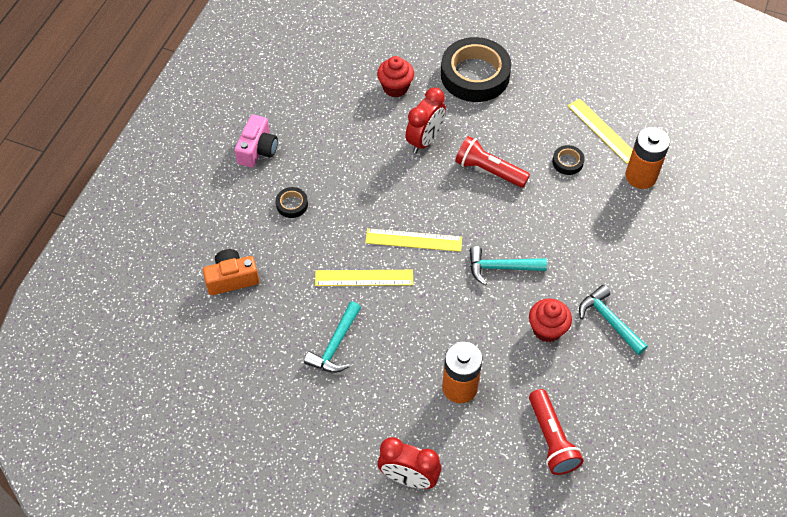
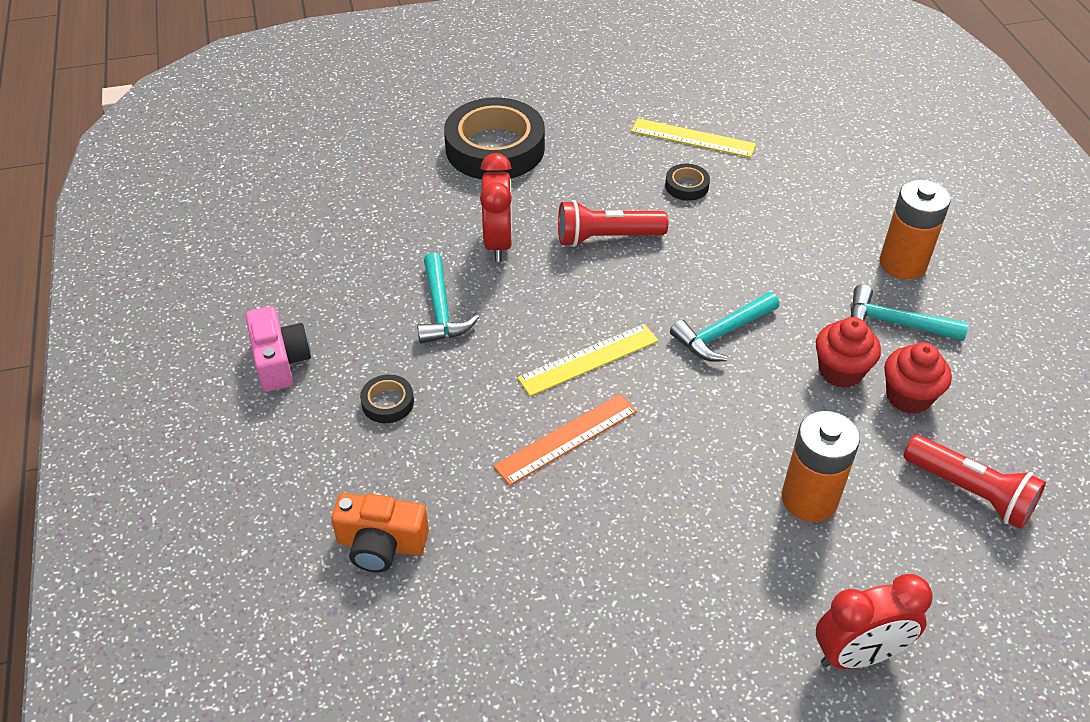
camera: 35 degrees left, 10 degrees down
(232, 278) = (381, 544): orange camera -> orange camera turned 120 degrees counterclockwise
(335, 345) = (605, 544): turquoise hammer -> turquoise hammer (441, 310)
(364, 278) = (566, 438): yellow ruler -> orange ruler
(395, 87) = (408, 204): red cupcake -> red cupcake (908, 397)
(640, 176) = (777, 162): orange battery -> orange battery (902, 263)

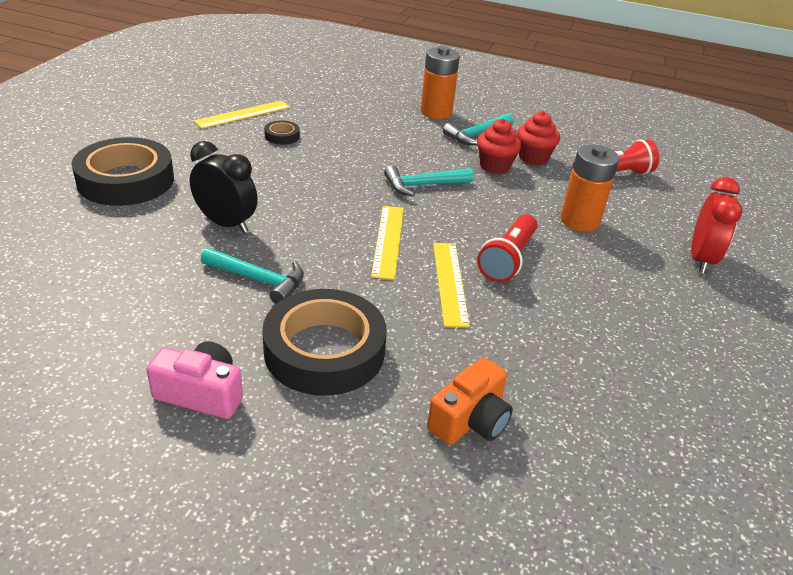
camera: 60 degrees left, 10 degrees down
(388, 402) = (324, 350): black tape -> black tape, size x2.36
(498, 242) = (226, 224): red clock -> black clock
(566, 438) = (449, 282): orange ruler -> yellow ruler
(606, 238) = (286, 182): red flashlight -> red flashlight (508, 259)
(722, 333) = (423, 185): turquoise hammer -> turquoise hammer turned 75 degrees clockwise

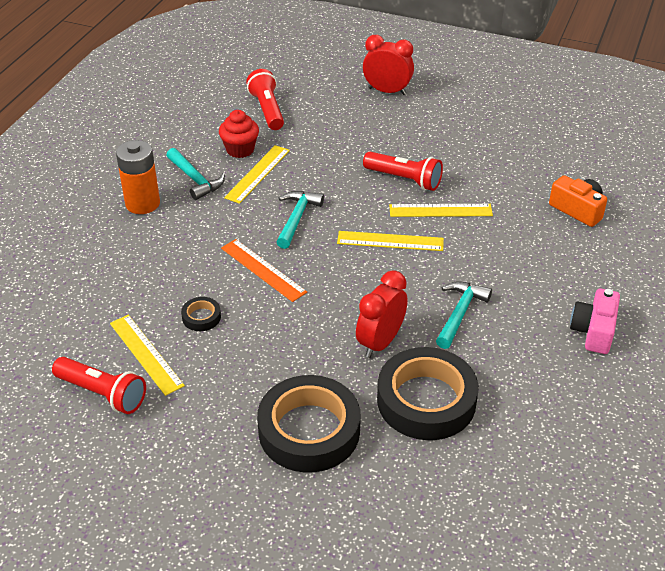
camera: 85 degrees left, 5 degrees up
(205, 100) = (103, 393): none -> red flashlight
(226, 224) = (380, 342): black clock -> red clock
(324, 350) = (533, 273): black tape -> black tape (426, 400)
(342, 165) = (263, 270): none -> orange ruler
(423, 185) = (297, 218): turquoise hammer -> turquoise hammer turned 150 degrees counterclockwise
(494, 166) = (257, 173): red cupcake -> yellow ruler
(580, 221) = (344, 138): orange battery -> none

